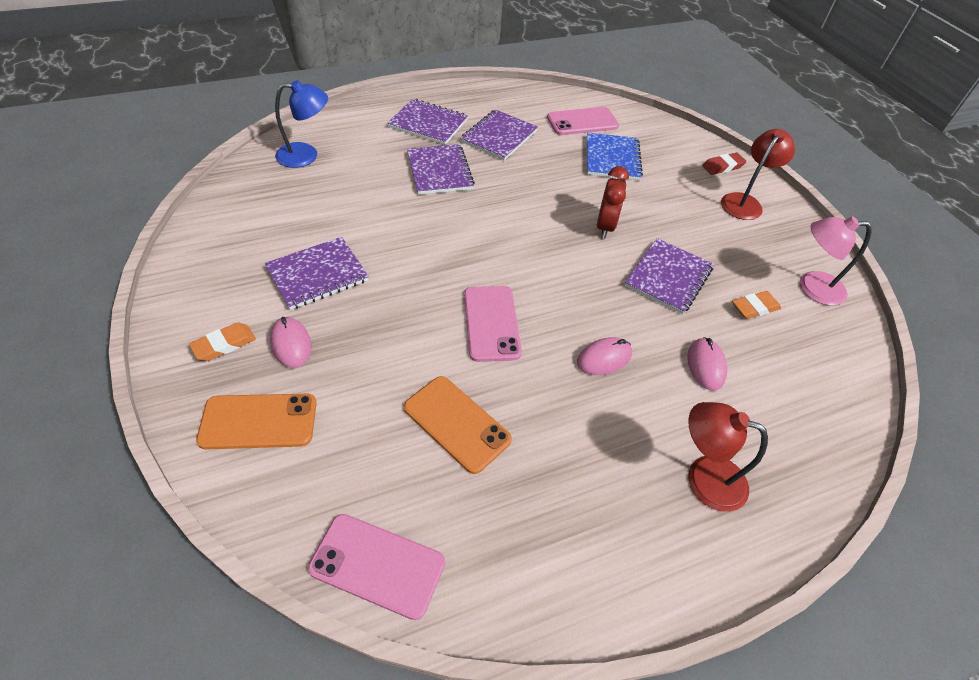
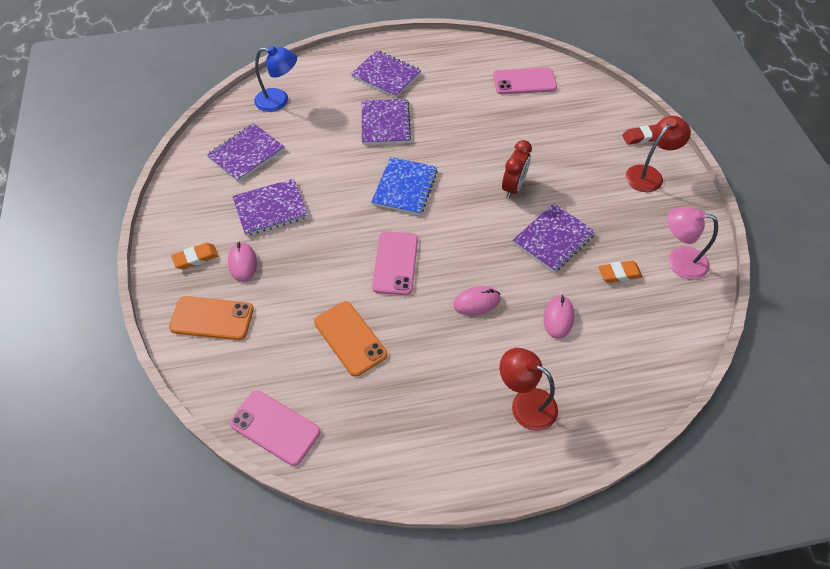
camera: 15 degrees right, 5 degrees up
(499, 136) = (445, 92): purple notebook -> purple notebook (246, 154)
(612, 158) = (540, 121): blue notebook -> blue notebook (405, 187)

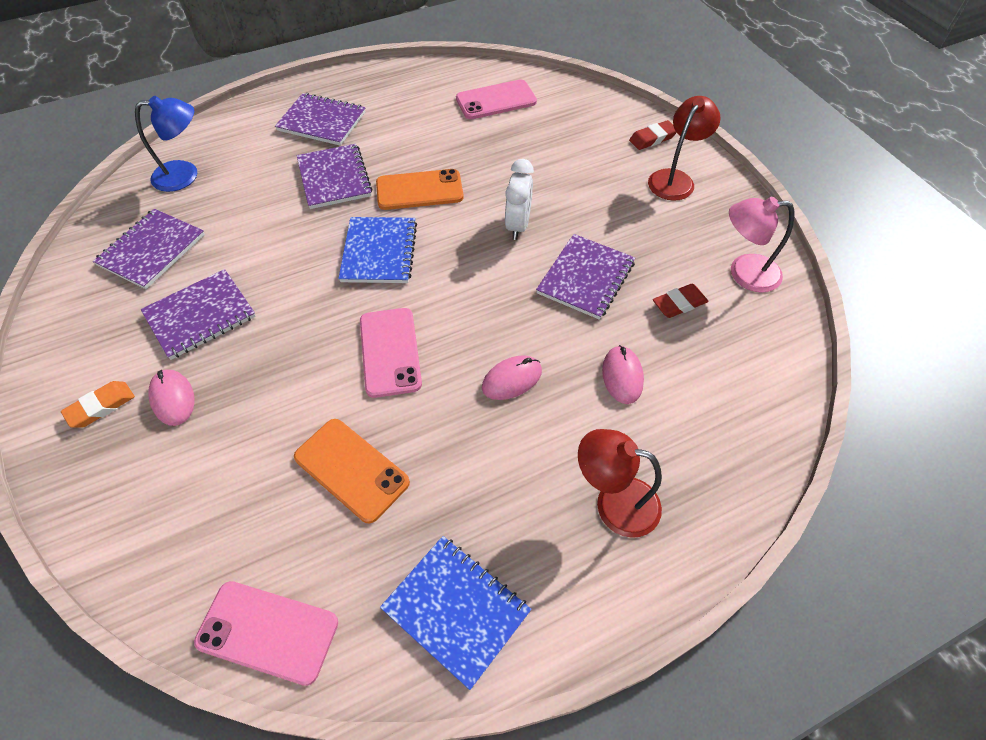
camera: 15 degrees left, 0 degrees up
(212, 318) = (140, 489): orange phone -> orange phone (419, 190)
(397, 445) = (456, 610): none -> blue notebook
(513, 187) = (518, 225): red clock -> white clock
(619, 274) = (679, 304): orange eraser -> red eraser

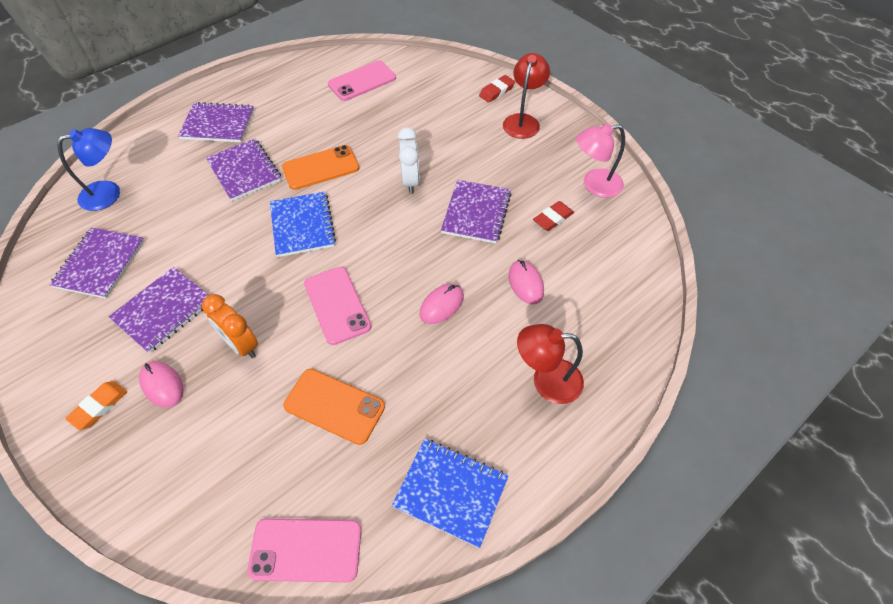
camera: 15 degrees left, 0 degrees up
(270, 373) = (241, 345): none -> orange clock

